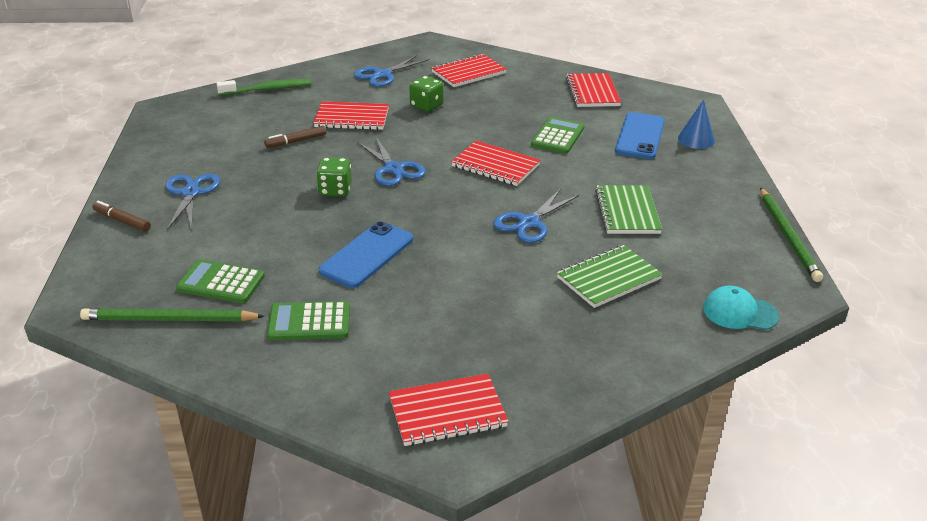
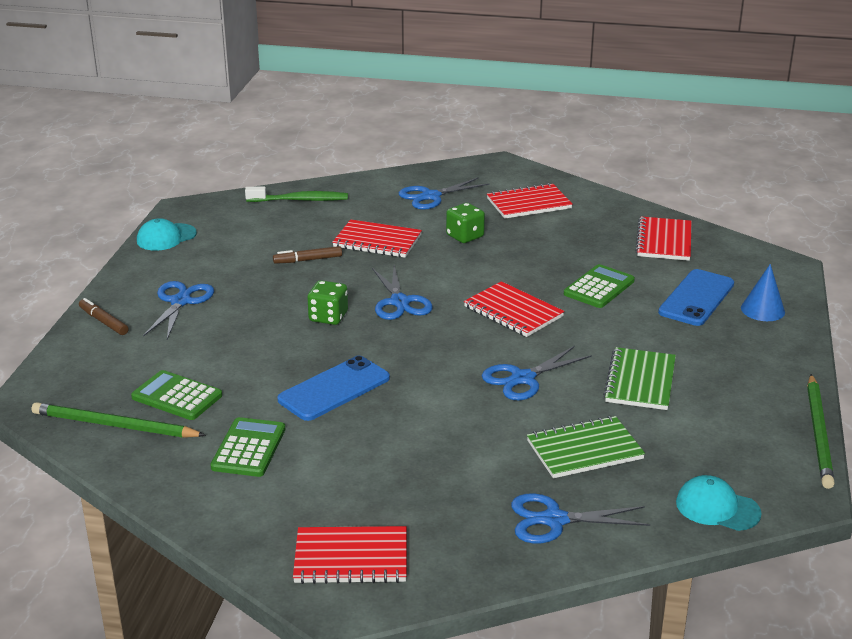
camera: 15 degrees right, 5 degrees down
(155, 135) = (166, 237): none -> turquoise cap
(309, 322) = (249, 448): green calculator -> green calculator turned 90 degrees clockwise
(611, 345) = (554, 520): none -> blue scissors

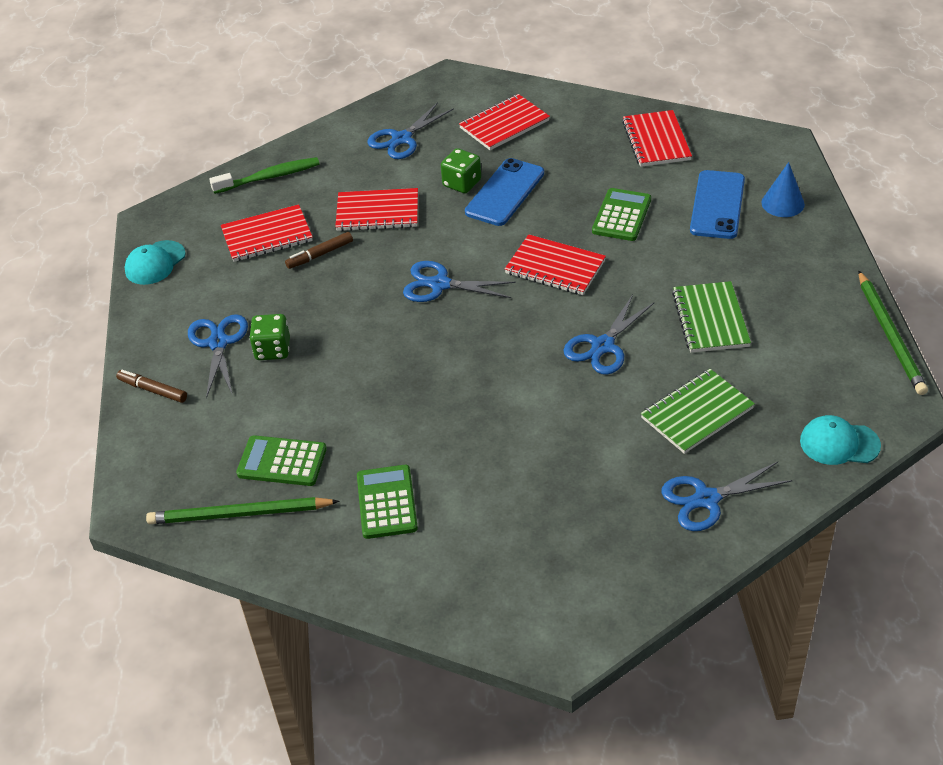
camera: 15 degrees left, 15 degrees up
(328, 317) = (379, 322): green dice -> green dice (272, 349)
(334, 389) = (431, 409): blue phone -> blue phone (504, 192)
(351, 558) = (547, 596): red notebook -> red notebook (267, 236)
(399, 302) = (440, 284): blue scissors -> blue scissors turned 135 degrees clockwise

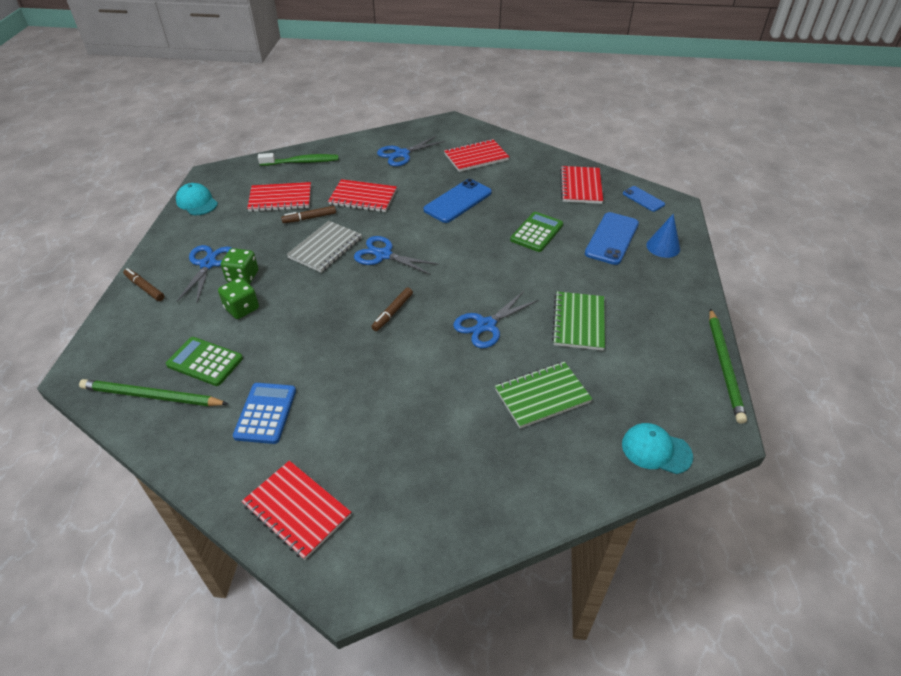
camera: 10 degrees right, 0 degrees up
(155, 263) = (197, 202): turquoise cap -> turquoise cap turned 90 degrees clockwise
(361, 291) = (325, 248): none -> grey notebook
(387, 502) = (265, 413): green calculator -> blue calculator
(462, 183) = (430, 189): green dice -> green dice (242, 308)
(483, 354) = (392, 312): none -> brown marker
(555, 267) = (473, 259): red notebook -> red notebook (297, 510)
(706, 499) = (525, 473): blue scissors -> none
(740, 143) = (643, 199): none -> blue phone

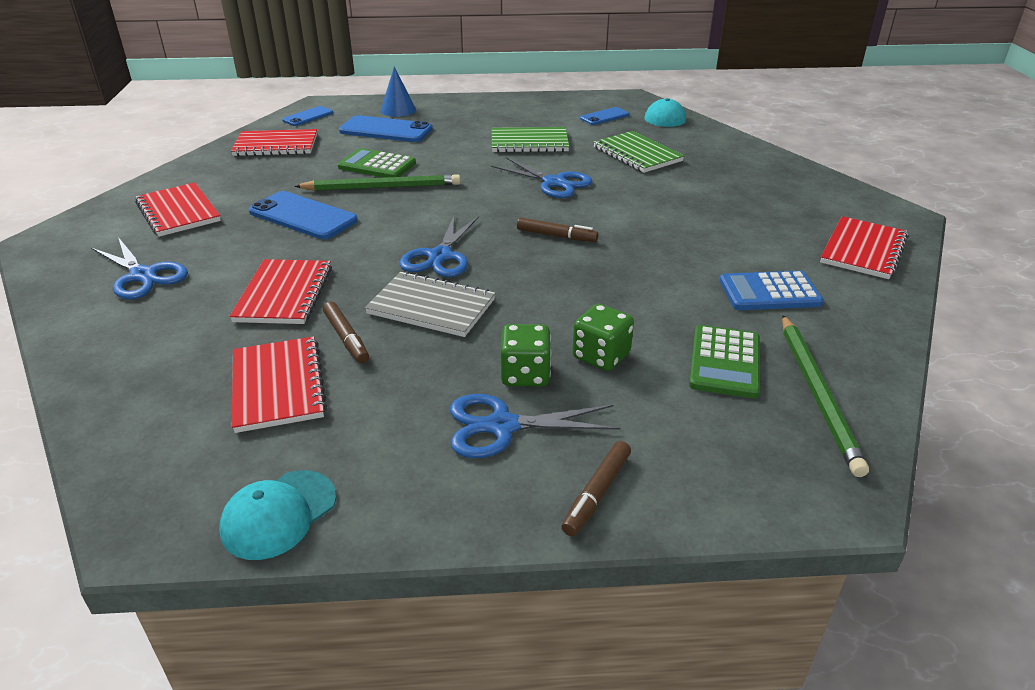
camera: 100 degrees left, 10 degrees down
(302, 162) = (133, 387): green toothbrush -> none
(652, 392) = (604, 117): none -> blue phone
(724, 366) = (559, 94): green pencil -> green pencil (382, 187)

